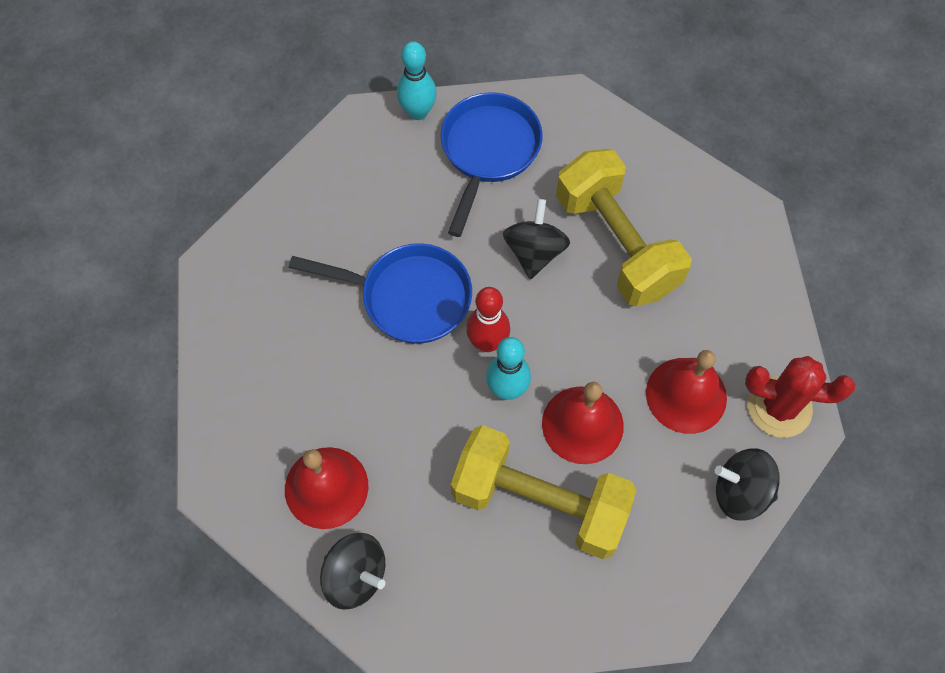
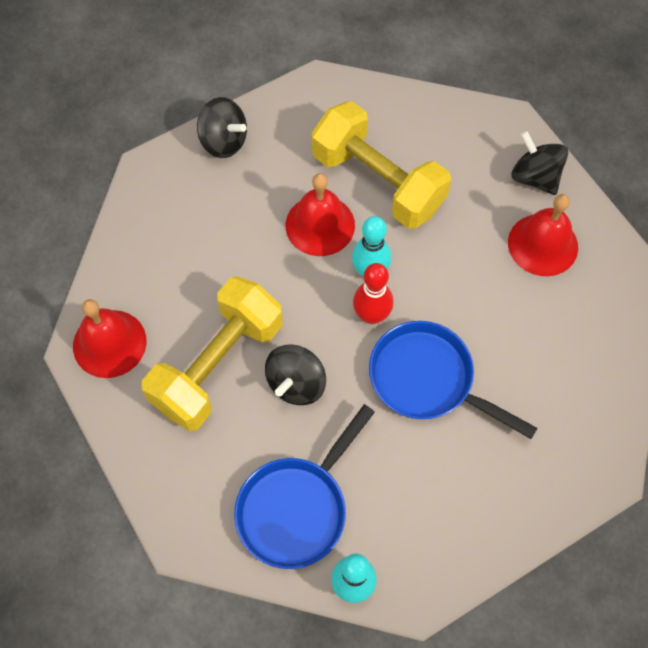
camera: 160 degrees left, 0 degrees up
(616, 244) = (218, 365): yellow dumbbell -> yellow dumbbell turned 45 degrees clockwise
(686, 395) = (226, 220): red bell -> red bell (109, 343)
(779, 407) = (158, 188): red cactus -> none

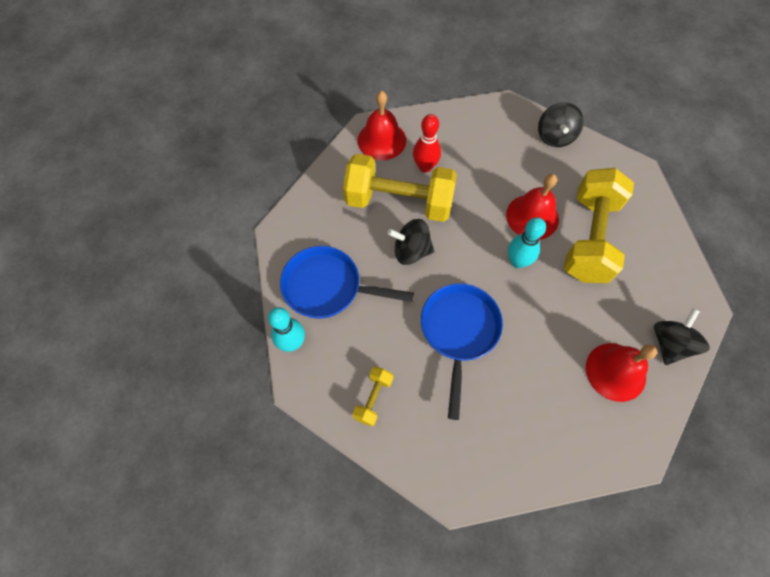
camera: 65 degrees right, 0 degrees up
(371, 315) = (485, 276): red bowling pin -> red bowling pin (425, 167)
(467, 515) = (373, 398): none -> yellow dumbbell

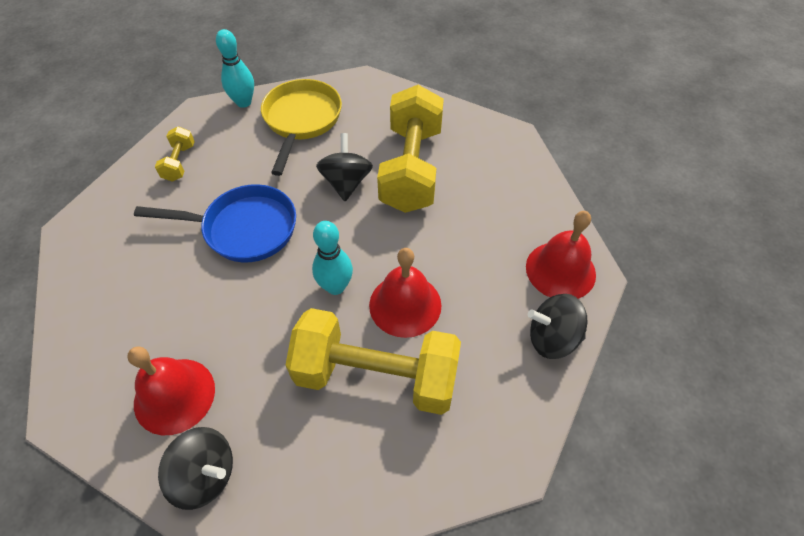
camera: 85 degrees right, 10 degrees down
(327, 287) = (301, 120): blue pan -> yellow pan
(373, 398) = (179, 163): yellow dumbbell -> yellow dumbbell turned 75 degrees clockwise
(381, 140) = (497, 148): red bell -> red bell (560, 270)
(425, 167) = (466, 190): red bowling pin -> none

